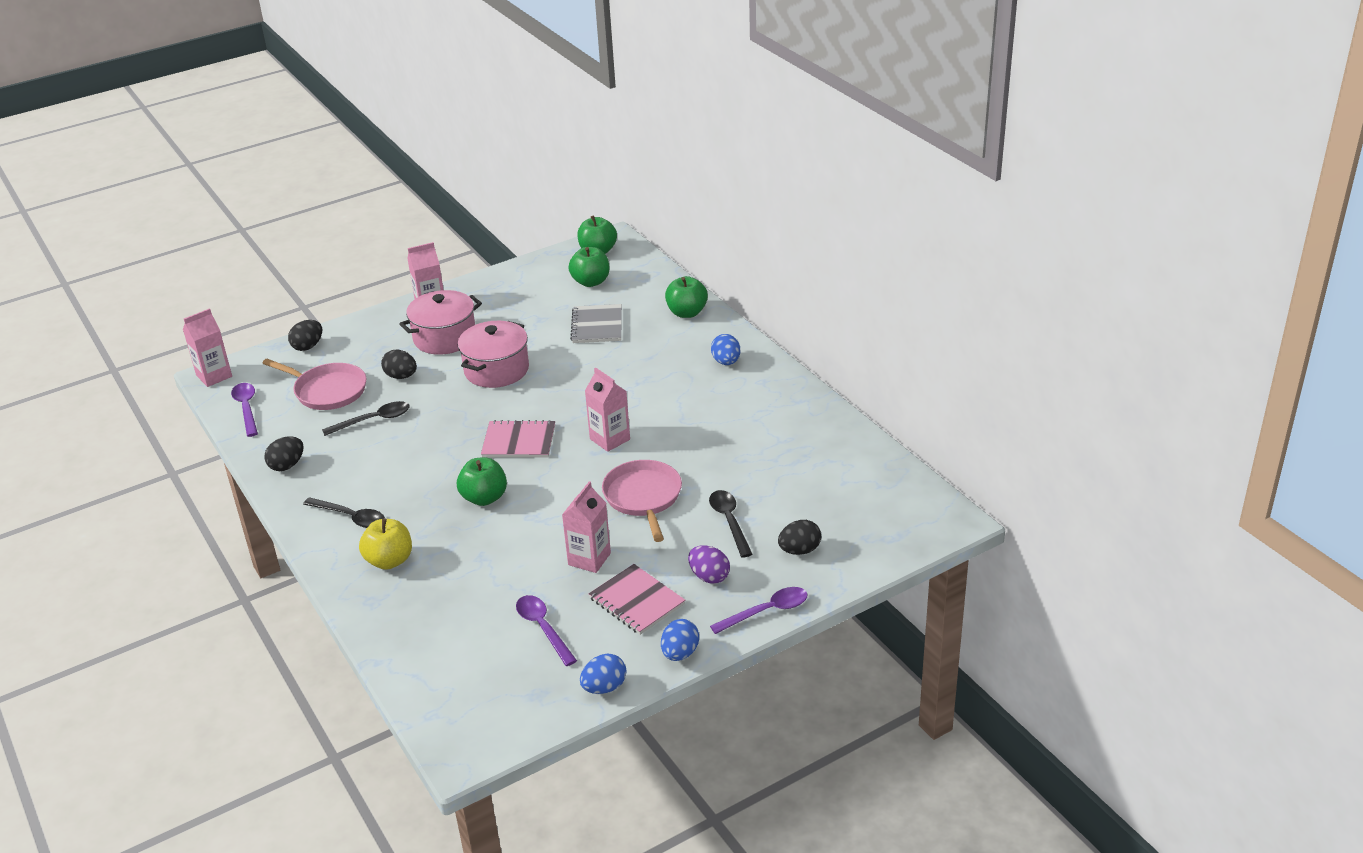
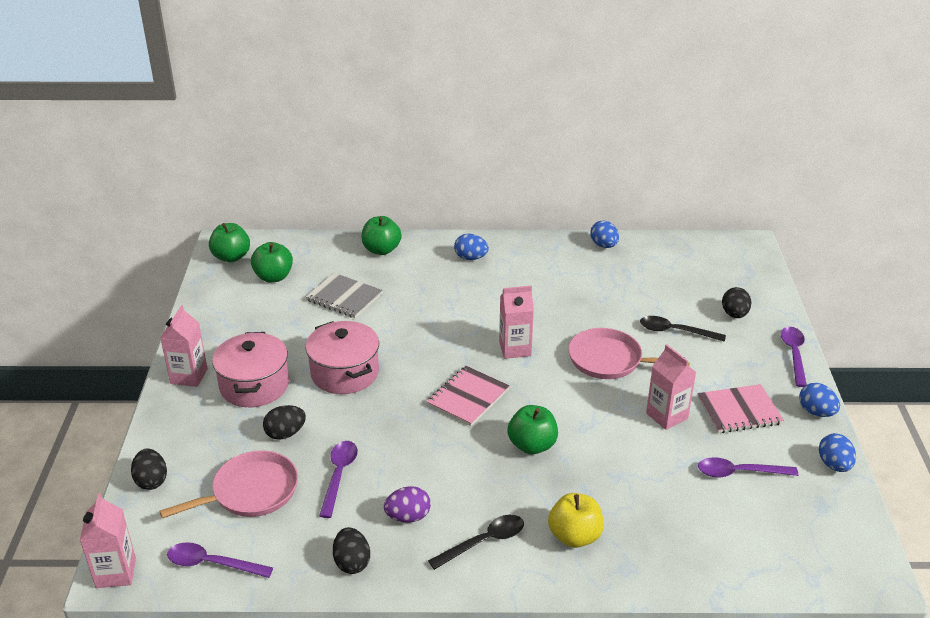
camera: 60 degrees left, 0 degrees up
(373, 420) = (339, 476): black spoon -> purple spoon
(709, 577) = (734, 365): purple egg -> purple egg (408, 517)
(835, 427) = (604, 245): none -> blue egg

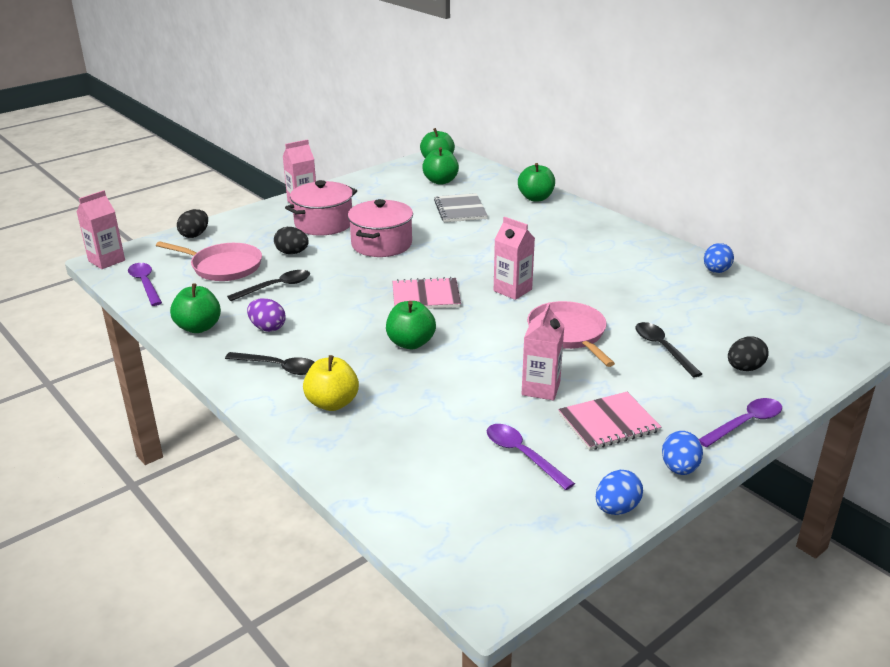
camera: 50 degrees right, 5 degrees down
(339, 476) = (276, 287): purple spoon -> black spoon
(352, 562) = (198, 327): black egg -> green apple
(470, 258) = (589, 229): blue egg -> none
(739, 410) = (608, 423): pink notebook -> pink notebook turned 60 degrees counterclockwise

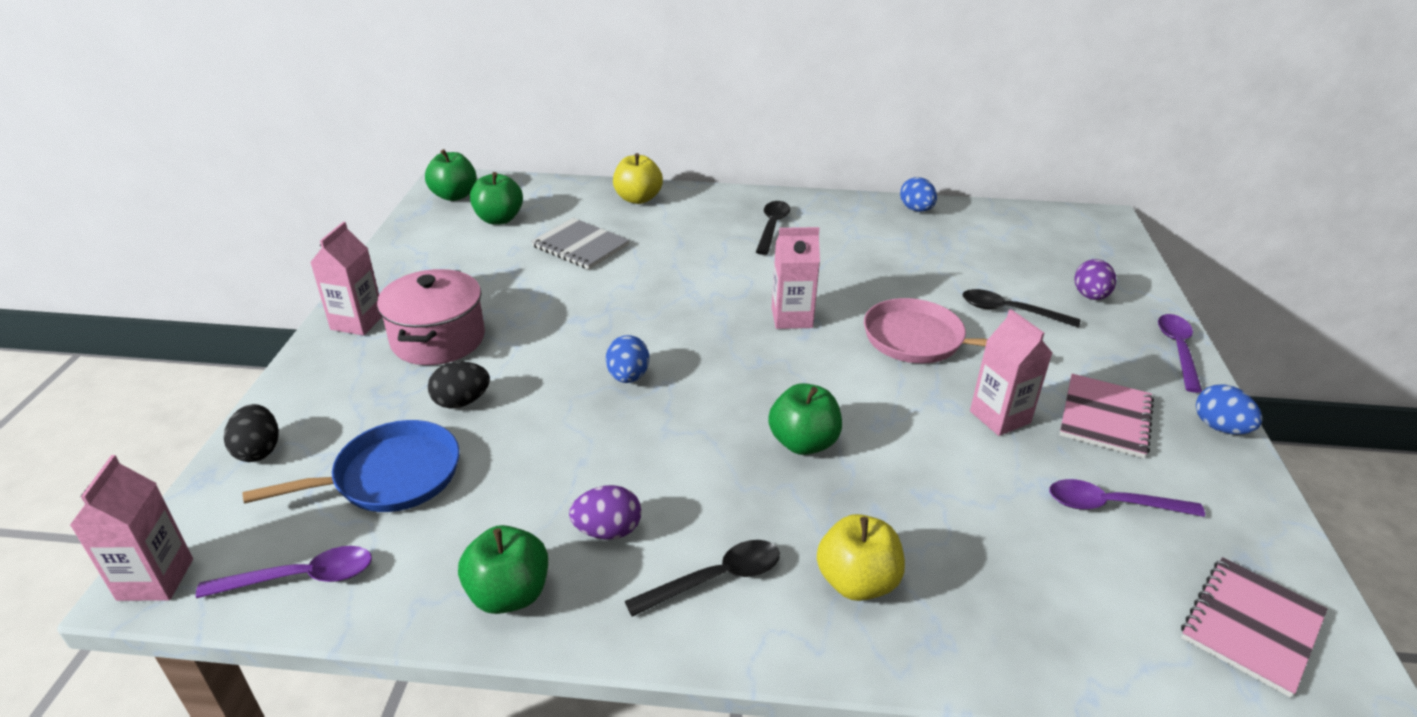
camera: 45 degrees left, 5 degrees up
(145, 284) = (301, 578): purple spoon -> purple spoon turned 150 degrees clockwise
(223, 267) = (391, 476): pink pan -> blue pan
(276, 287) = (520, 464): black spoon -> black spoon (772, 227)
(381, 244) = (560, 332): pink pot -> none
(426, 296) = (720, 373): pink notebook -> pink notebook (1251, 626)
(536, 198) = (638, 199): green apple -> yellow apple
(616, 508) = (1258, 505): blue egg -> blue egg (628, 377)
(744, 368) = (1090, 296): black egg -> purple egg

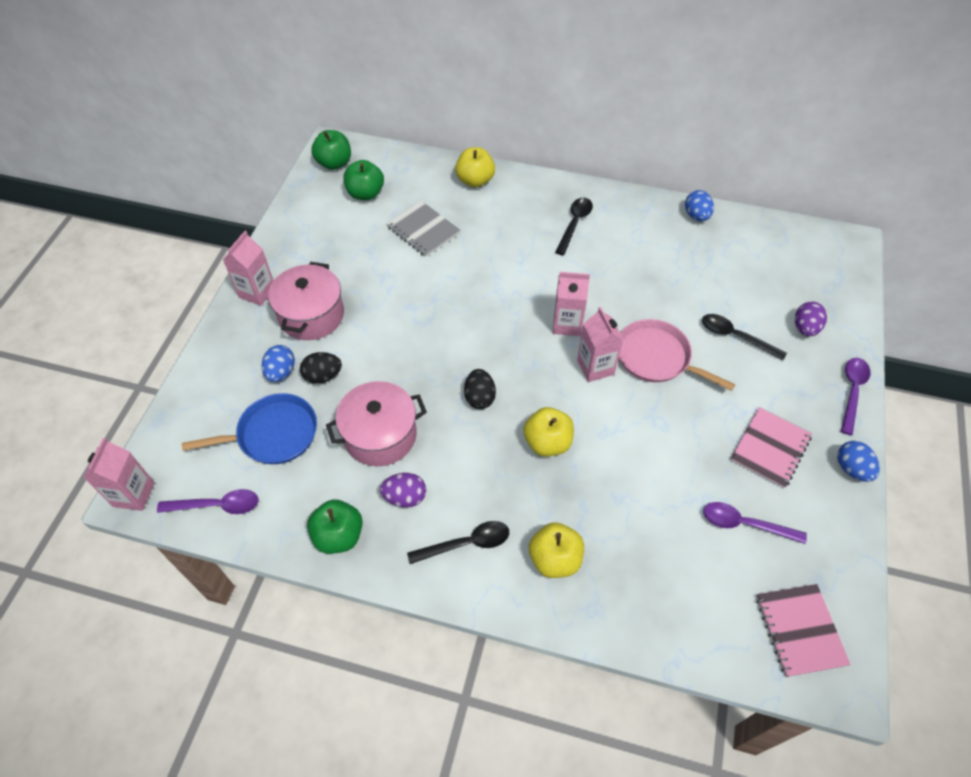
camera: 10 degrees right, 20 degrees up
(259, 450) = (192, 401): black egg -> black egg (479, 397)
(557, 460) = (380, 435): none -> pink pot
(628, 377) = (438, 367): blue egg -> blue egg (281, 372)
(803, 443) = (547, 442): green apple -> yellow apple
(1000, 417) = (693, 438): pink carton -> pink carton (595, 367)
(1251, 626) = (800, 630): pink notebook -> pink notebook turned 60 degrees counterclockwise

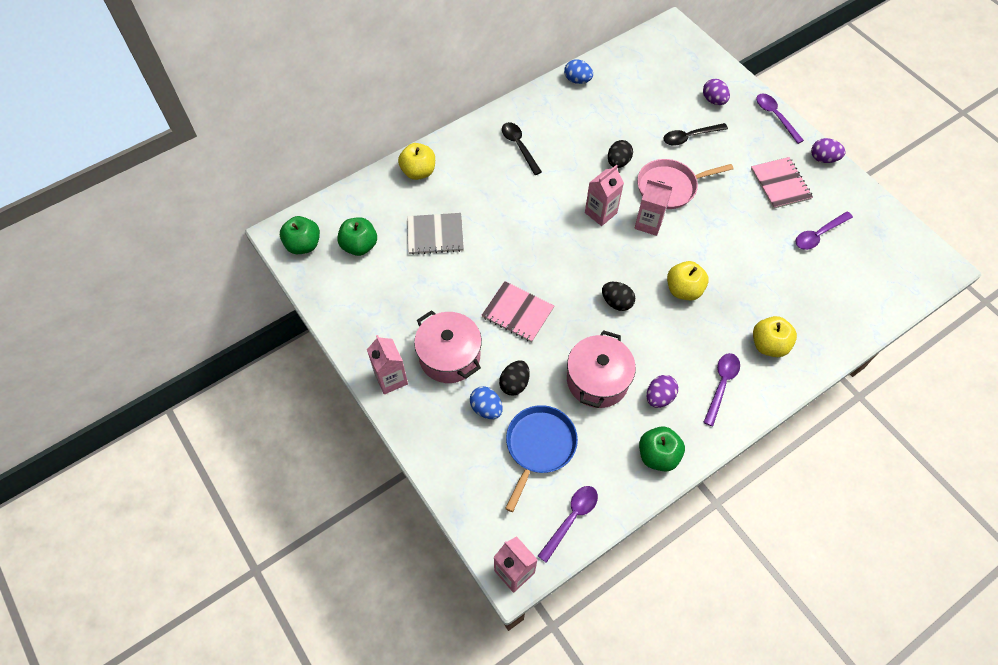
camera: 50 degrees left, 5 degrees up
(466, 543) = (721, 385): black spoon -> purple spoon
(639, 301) = (618, 162): none -> black egg
(800, 630) = (899, 261): pink notebook -> pink notebook (517, 312)
(851, 469) = (823, 159): blue egg -> purple egg

